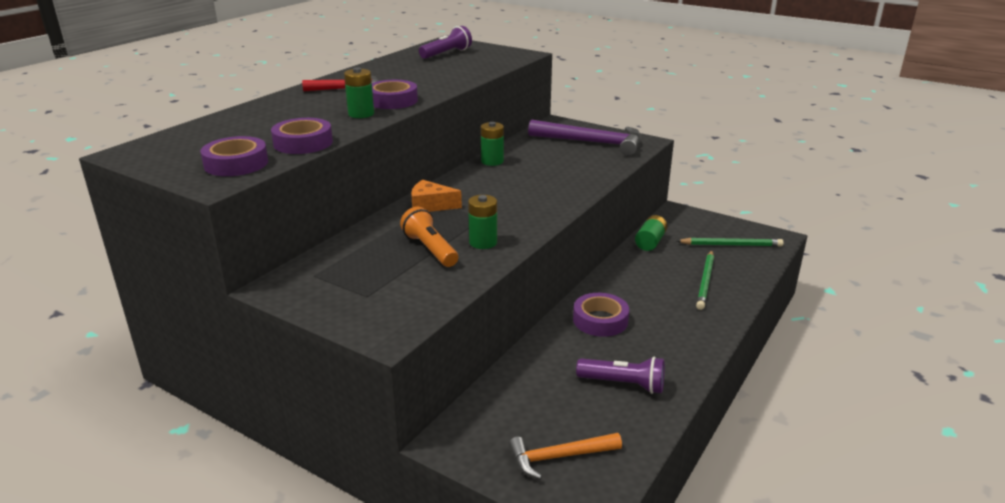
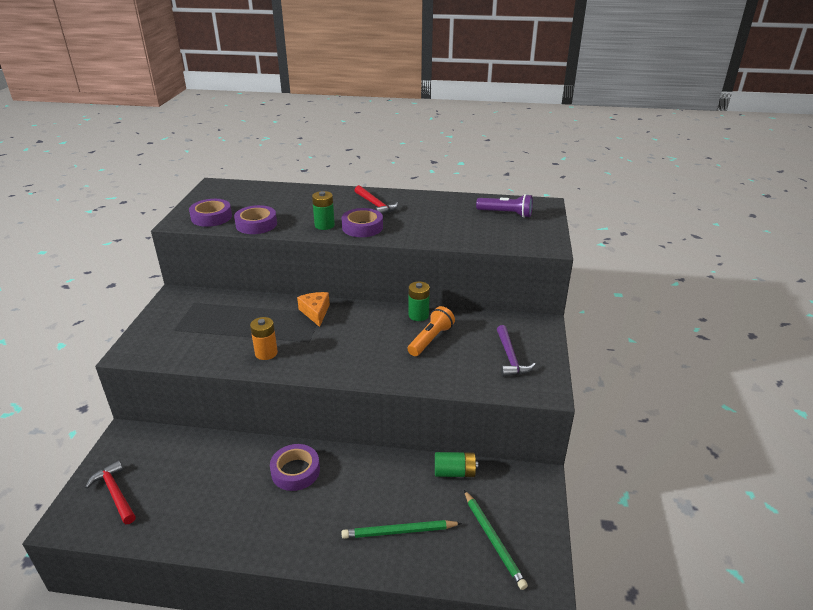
camera: 65 degrees right, 5 degrees up
(430, 249) = (245, 333): orange flashlight -> orange flashlight (430, 339)
(483, 242) = (266, 353): green battery -> orange battery
(559, 457) = (115, 493): orange hammer -> red hammer
(592, 143) = (510, 357): purple hammer -> purple hammer, size x0.61
(623, 384) = (208, 508): purple flashlight -> none

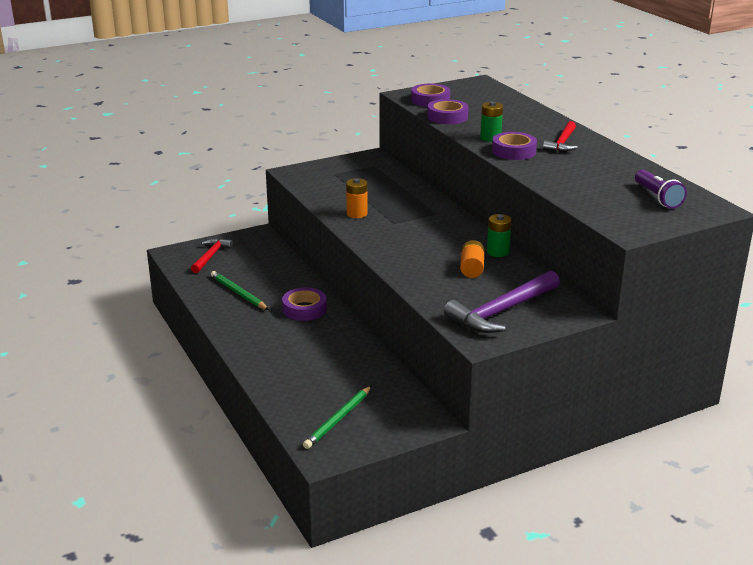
camera: 55 degrees right, 5 degrees down
(315, 312) = (433, 211): orange cheese -> none
(399, 532) = (299, 374): green pencil -> green pencil (238, 293)
(430, 339) = (471, 268): orange flashlight -> orange battery
(454, 472) = (388, 377): green battery -> none
(510, 357) = (502, 311): purple hammer -> purple hammer, size x1.65

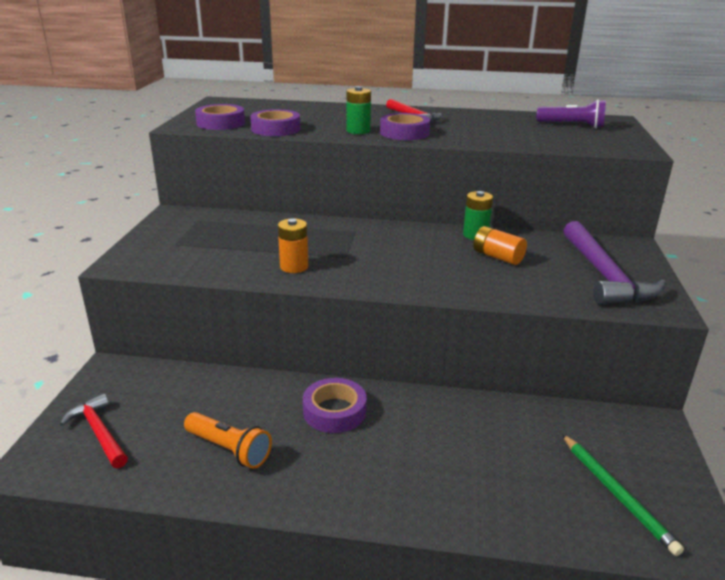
camera: 55 degrees left, 0 degrees up
(238, 293) = (229, 449): green pencil -> orange flashlight

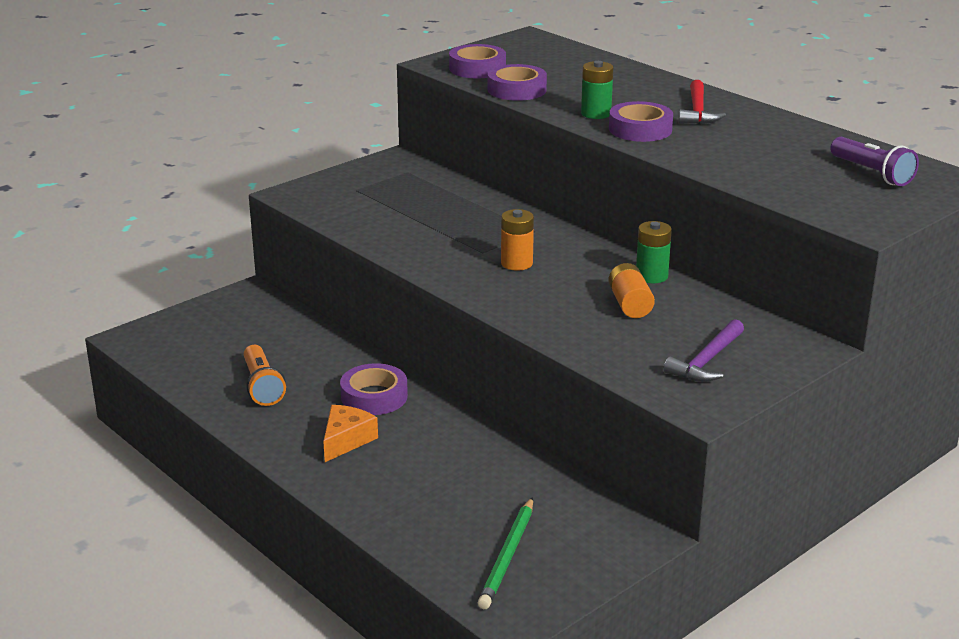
camera: 40 degrees right, 0 degrees up
(99, 433) = (192, 336): red hammer -> none
(294, 267) = (422, 245): orange battery -> orange battery (516, 263)
(366, 462) = (346, 440): none -> orange cheese
(604, 275) = (707, 361): purple hammer -> purple hammer, size x0.61

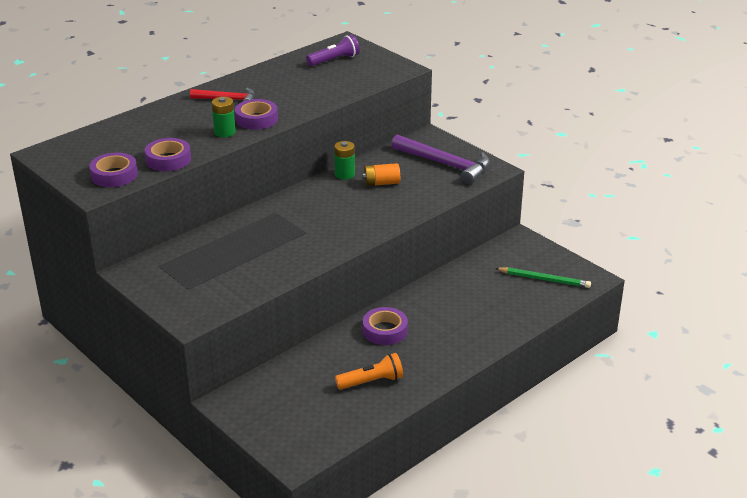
camera: 90 degrees left, 5 degrees up
(346, 440) = (438, 340): orange cheese -> none
(516, 263) = (324, 219): orange battery -> none
(707, 361) = (445, 164): purple hammer -> purple hammer, size x1.65

